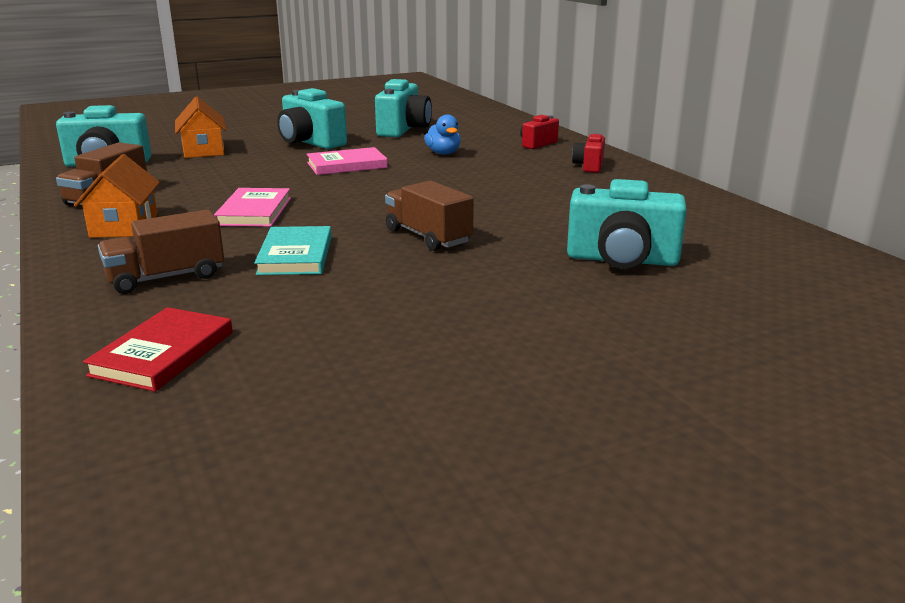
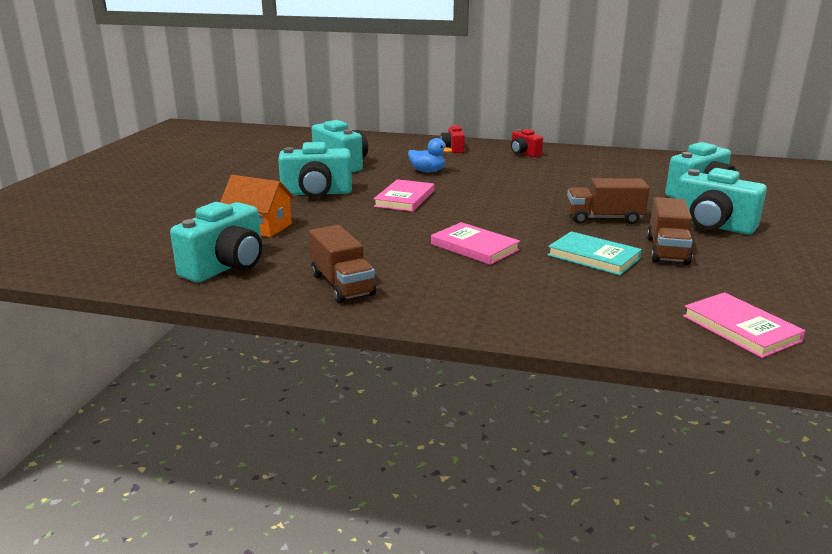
camera: 50 degrees left, 0 degrees up
(124, 226) = (439, 293): orange house -> none
(163, 353) = (740, 328): red book -> pink book
(166, 278) = (591, 301): brown truck -> brown truck (667, 251)
(501, 286) = (712, 226): none -> turquoise camera

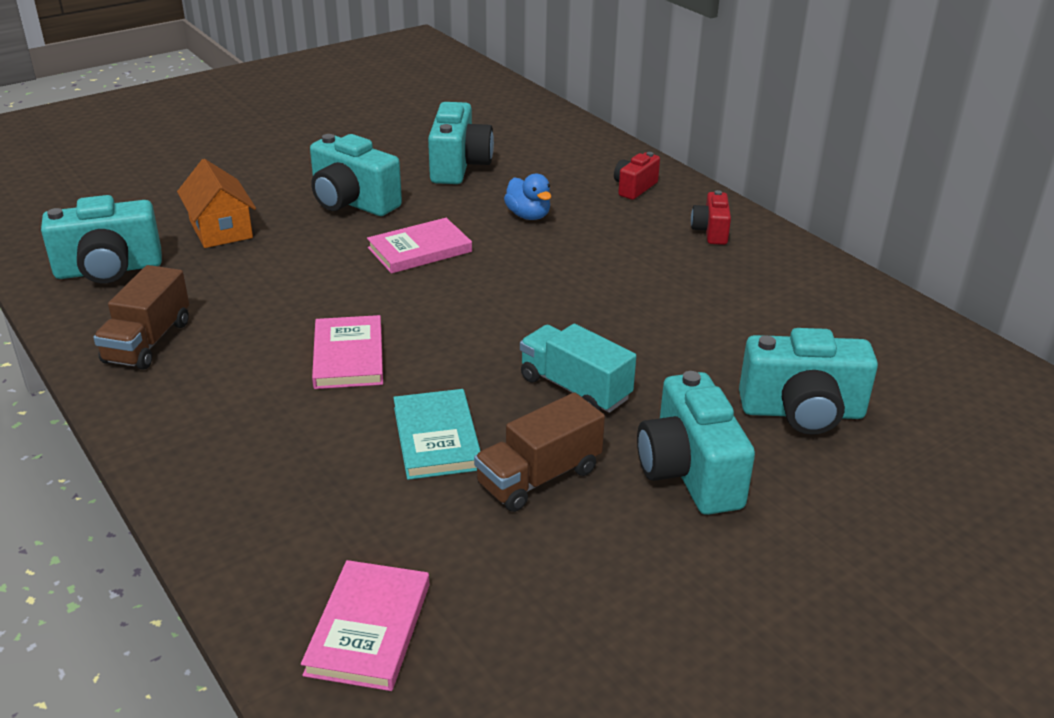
camera: 40 degrees right, 10 degrees up
(604, 218) = (575, 388): brown truck -> turquoise truck

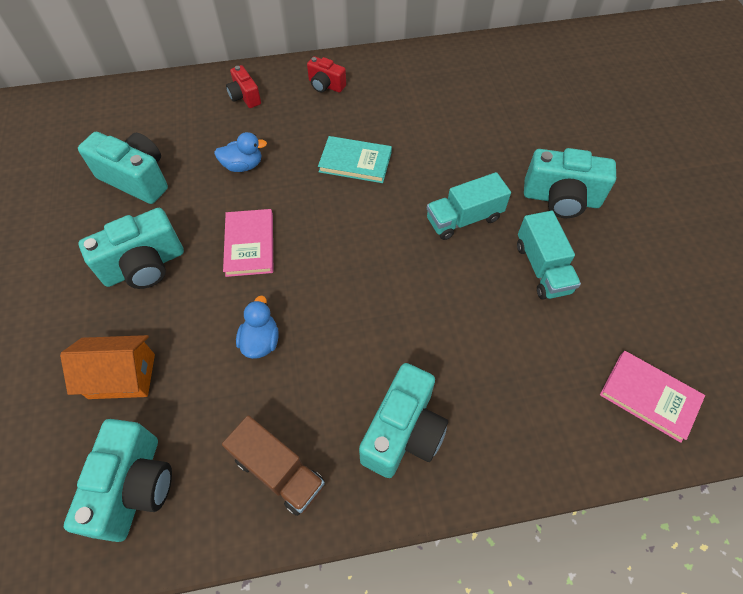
camera: 65 degrees left, 25 degrees up
(298, 290) = (260, 341): none -> blue duck
(348, 356) = (370, 331): pink book -> none
(436, 438) = (486, 307): turquoise book -> turquoise book (355, 162)
(539, 477) = (542, 268): brown truck -> turquoise truck
(802, 412) = (527, 131): turquoise camera -> turquoise camera (403, 432)

